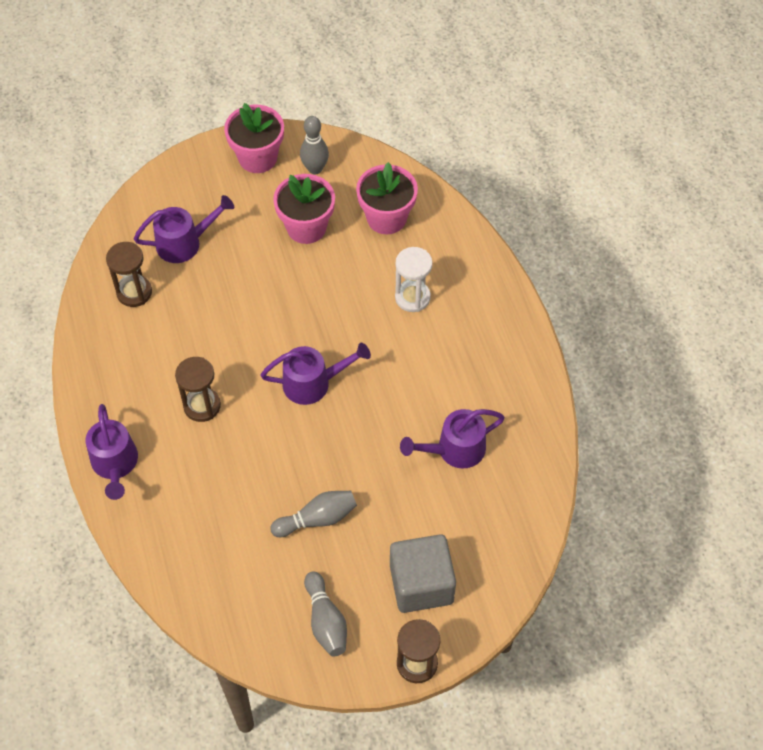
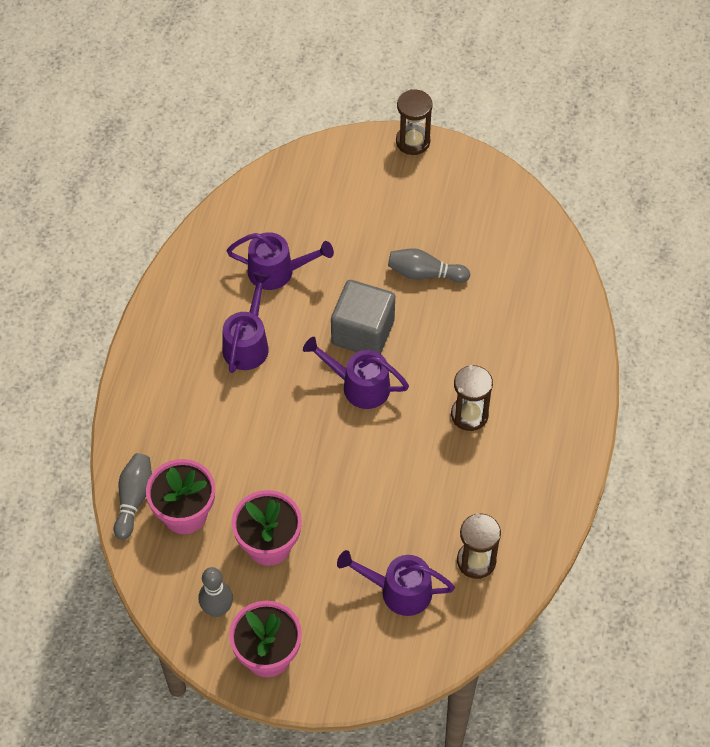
camera: 150 degrees left, 0 degrees up
(115, 465) = (572, 400): purple watering can -> purple watering can (247, 343)
(326, 621) = (463, 199): grey bowling pin -> grey bowling pin (134, 499)
(412, 297) = (218, 419): white hourglass -> none
(421, 584) = (374, 189): grey cube -> grey cube (363, 332)

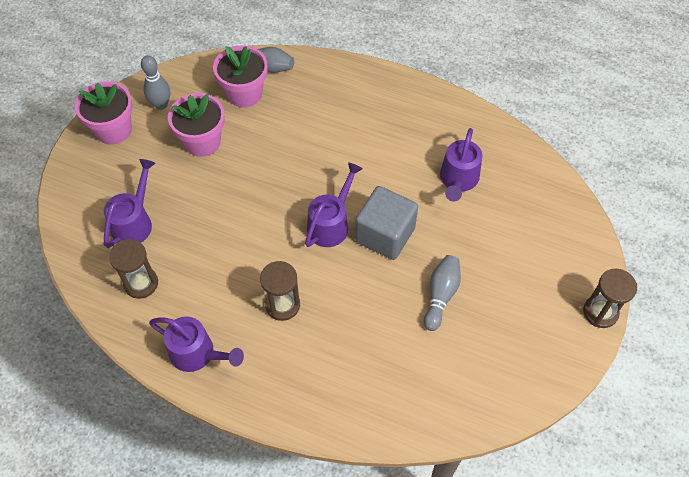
camera: 100 degrees right, 0 degrees up
(247, 343) = (389, 150): purple watering can -> purple watering can (198, 354)

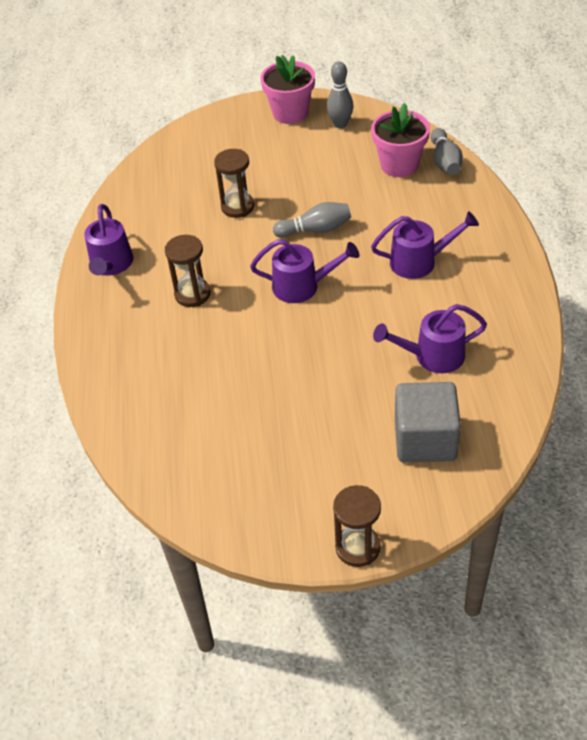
camera: 65 degrees right, 10 degrees down
(134, 222) = (210, 169): purple watering can -> purple watering can (420, 261)
(141, 283) = (154, 201): brown hourglass -> brown hourglass (237, 207)
(202, 142) = (323, 166): pink flower pot -> none
(385, 235) = (320, 329): grey cube -> grey cube (425, 439)
(440, 295) = (281, 400): grey bowling pin -> grey bowling pin (315, 229)

